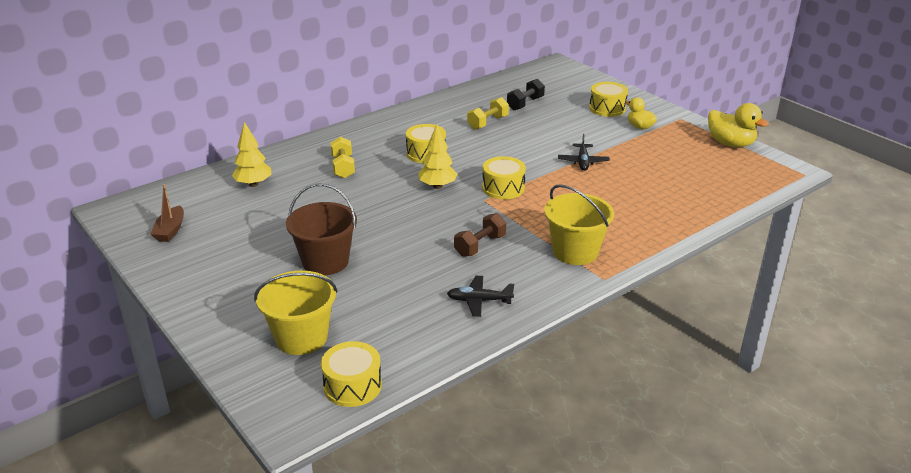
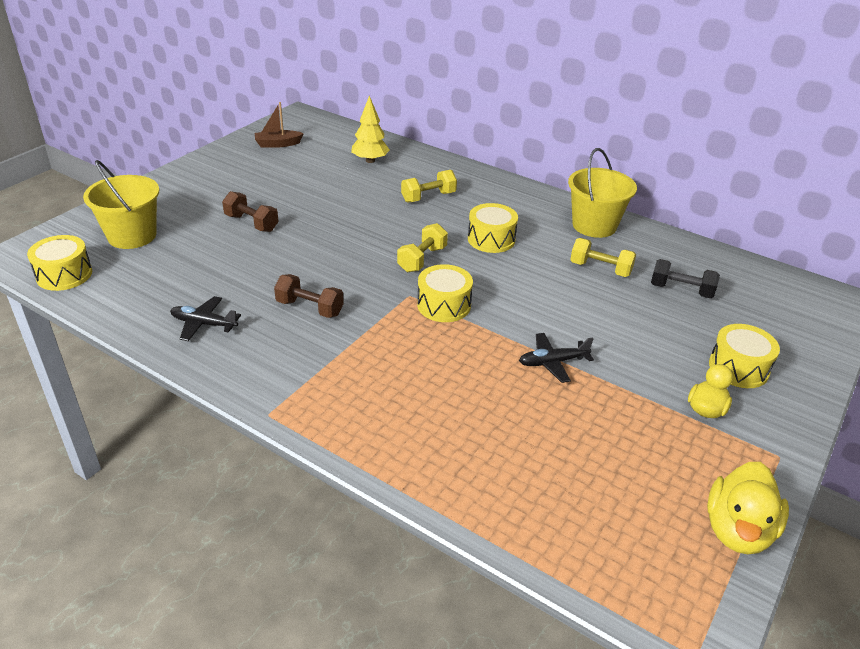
camera: 70 degrees right, 5 degrees up
(325, 261) = (251, 223): brown bucket -> brown dumbbell
(437, 186) = (422, 259): yellow tree -> yellow dumbbell
(479, 301) = (204, 324): black plane -> black plane turned 60 degrees counterclockwise
(575, 251) = (321, 382): yellow bucket -> yellow bucket (594, 225)

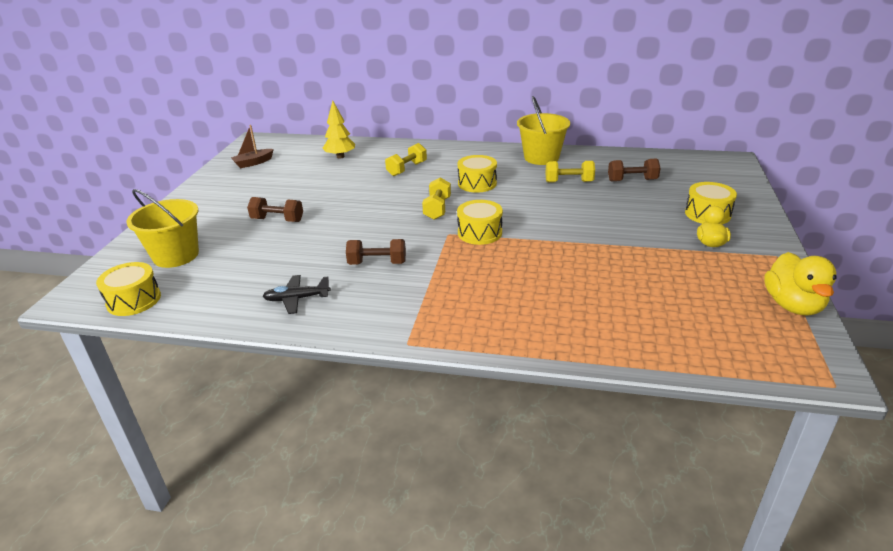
camera: 20 degrees left, 5 degrees down
(552, 362) = (588, 245): black plane -> none
(681, 290) = (632, 180): black dumbbell -> brown dumbbell

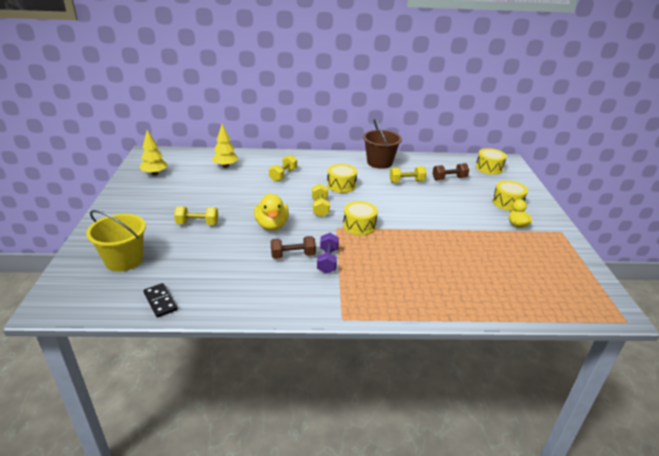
camera: 15 degrees left, 0 degrees up
(134, 300) = (105, 302): yellow drum -> yellow drum (489, 168)
(195, 304) = (160, 301): none -> black domino
(253, 163) = (155, 173): brown boat -> yellow tree
(277, 220) = (197, 223): brown dumbbell -> yellow dumbbell
(297, 299) = (242, 290): black plane -> none
(419, 272) = (327, 261): none -> purple dumbbell
(541, 157) = (379, 162): yellow bucket -> brown bucket
(792, 305) = (583, 267): yellow duck -> yellow duck (272, 225)

